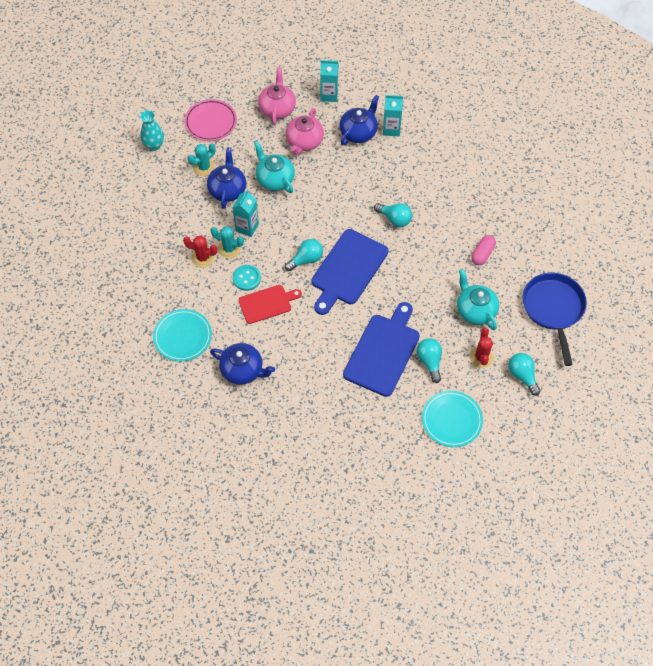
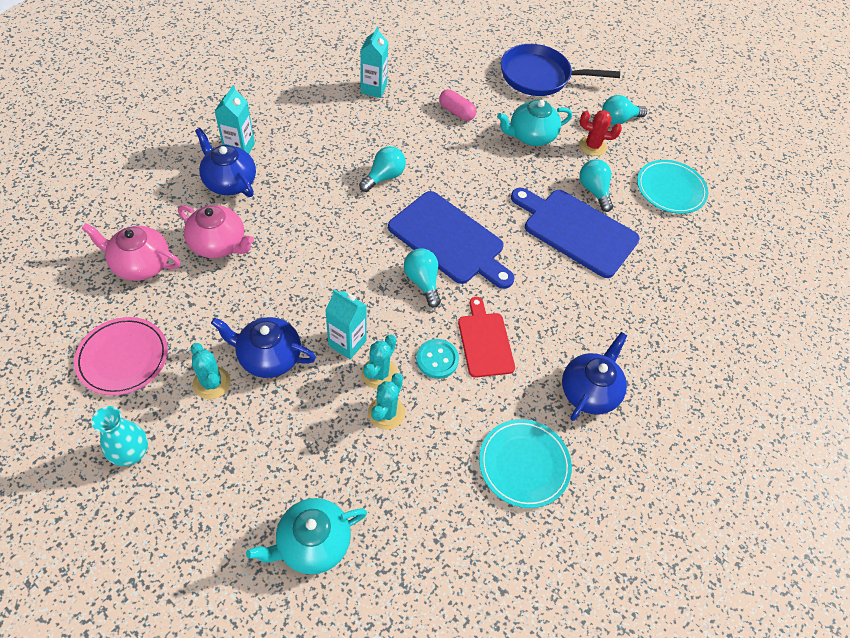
camera: 85 degrees left, 5 degrees down
(203, 258) = (386, 413): red cactus -> turquoise cactus
(275, 179) = (272, 292): turquoise teapot -> turquoise teapot (312, 543)
(329, 95) = (147, 199): turquoise carton -> turquoise carton (373, 89)
(429, 361) = (594, 191): turquoise light bulb -> turquoise light bulb turned 75 degrees clockwise

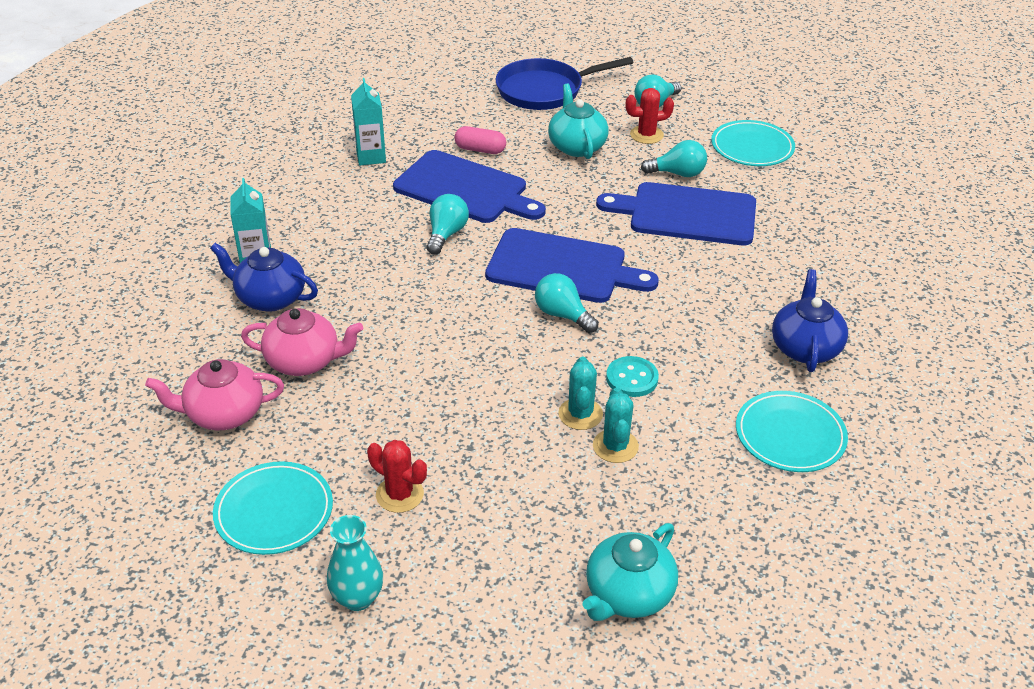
camera: 20 degrees left, 15 degrees down
(123, 358) = (274, 511): pink plate -> turquoise plate
(211, 383) = (399, 494): turquoise cactus -> red cactus
(268, 357) = (446, 445): blue teapot -> none
(347, 343) = (524, 400): turquoise carton -> none
(423, 142) = (465, 189): none -> blue cutting board
(485, 341) = (669, 344): red cutting board -> none
(531, 136) = (576, 146): turquoise teapot -> turquoise teapot turned 120 degrees clockwise
(594, 191) = (678, 173): turquoise light bulb -> turquoise light bulb turned 135 degrees clockwise

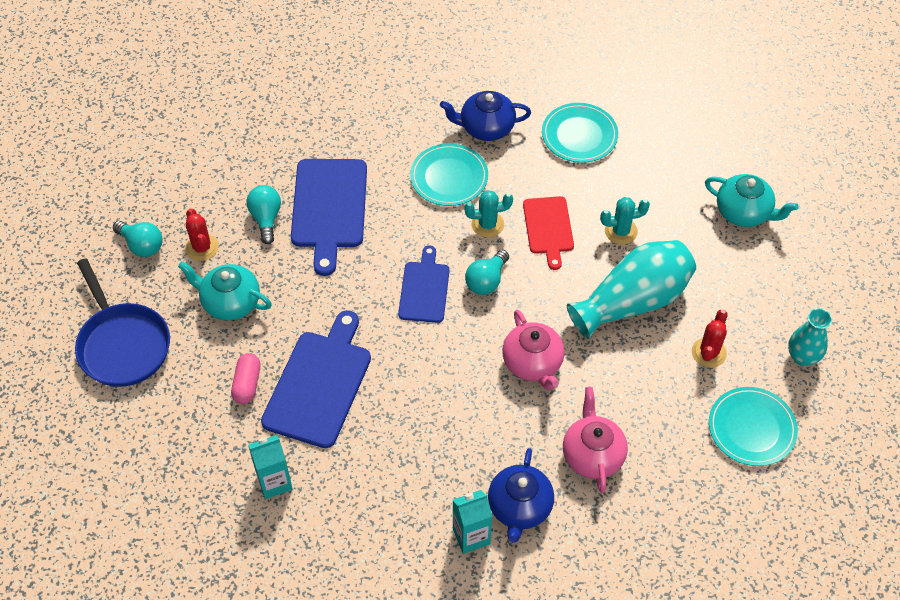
camera: 100 degrees left, 15 degrees up
(224, 414) = (669, 496): pink teapot -> pink teapot (533, 363)
(446, 234) = (395, 385): turquoise light bulb -> none
(500, 436) = (633, 301): none -> turquoise vase
(562, 267) = (424, 289): blue cutting board -> blue cutting board, size x0.61
(576, 146) = (230, 302): turquoise teapot -> turquoise teapot turned 45 degrees clockwise
(580, 414) = (595, 255): turquoise cactus -> turquoise cactus (487, 224)
(632, 378) = (548, 228): turquoise button -> red cutting board
(752, 147) = (214, 166): turquoise plate -> turquoise plate (449, 177)

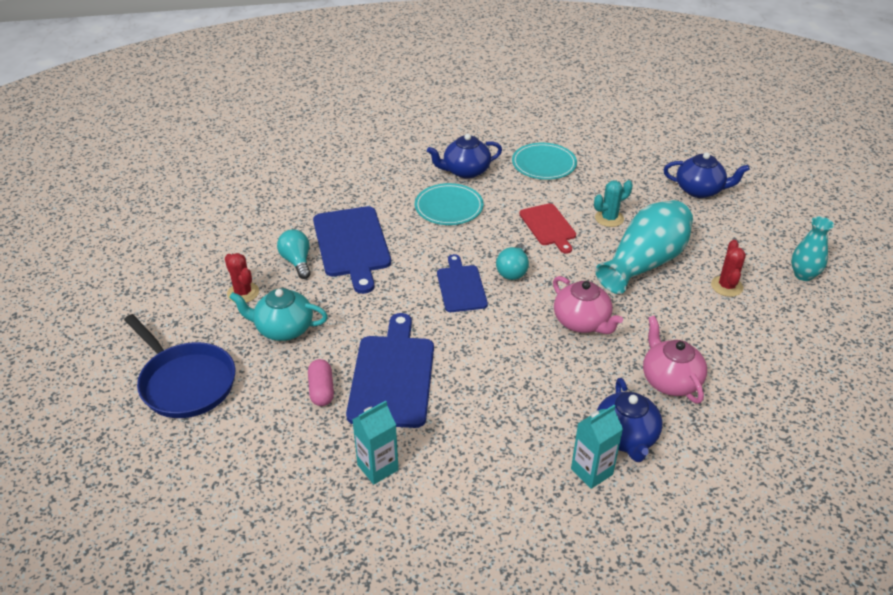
camera: 15 degrees left, 15 degrees down
(142, 245) = (184, 301): turquoise light bulb -> none
(487, 224) = (496, 232): turquoise cactus -> none
(744, 212) = (699, 190): turquoise teapot -> blue teapot
(751, 428) = (794, 333): turquoise plate -> none

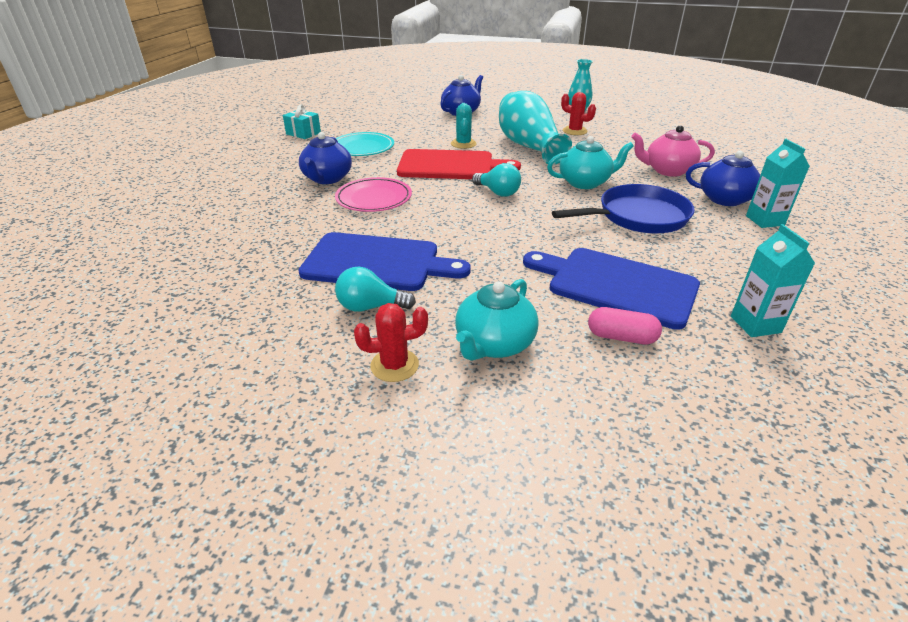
camera: 65 degrees left, 5 degrees down
(185, 382) = (558, 466): blue pan -> blue pan (638, 217)
(449, 207) = (374, 198): turquoise plate -> pink plate
(461, 286) = (501, 220): blue cutting board -> none
(545, 122) = (303, 133): none -> turquoise gift
(548, 226) = (450, 166): red cutting board -> red cutting board, size x1.63
(582, 322) = (585, 182): pink teapot -> turquoise teapot

